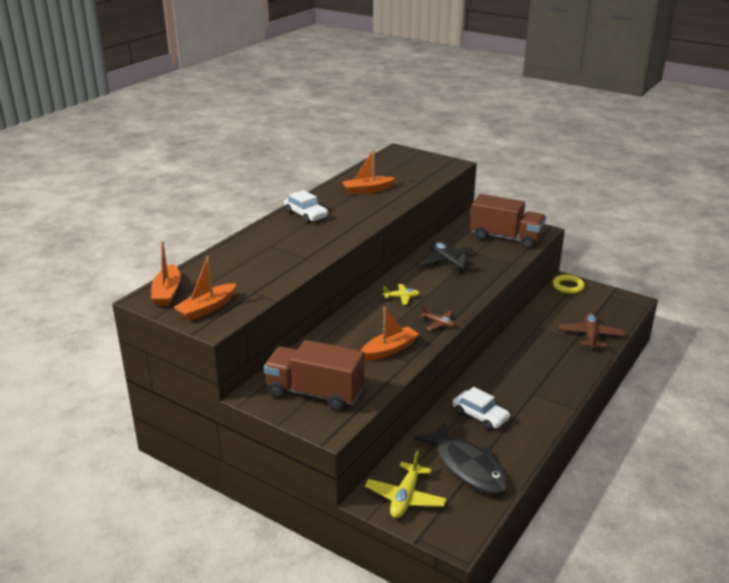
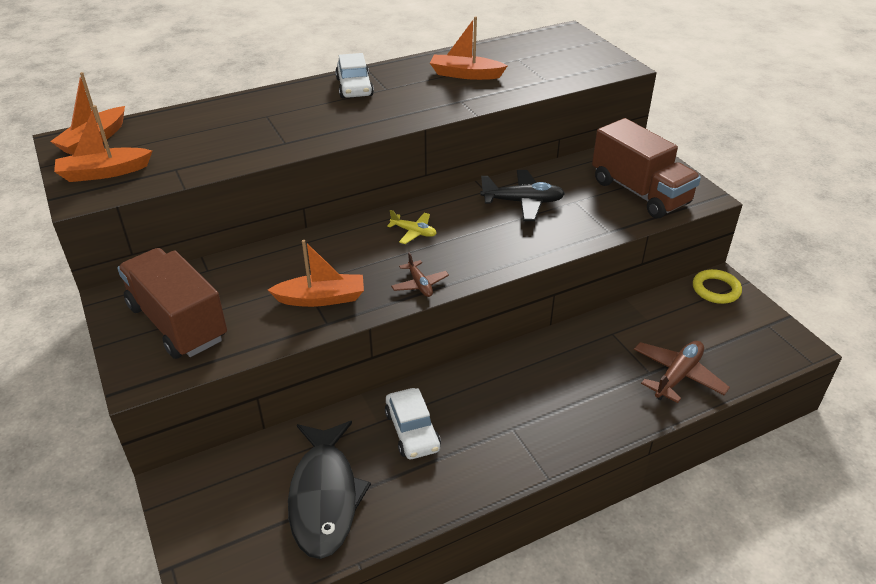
camera: 30 degrees right, 10 degrees up
(405, 497) = (214, 502): yellow plane -> none
(447, 262) = (523, 202): black plane -> black plane turned 90 degrees clockwise

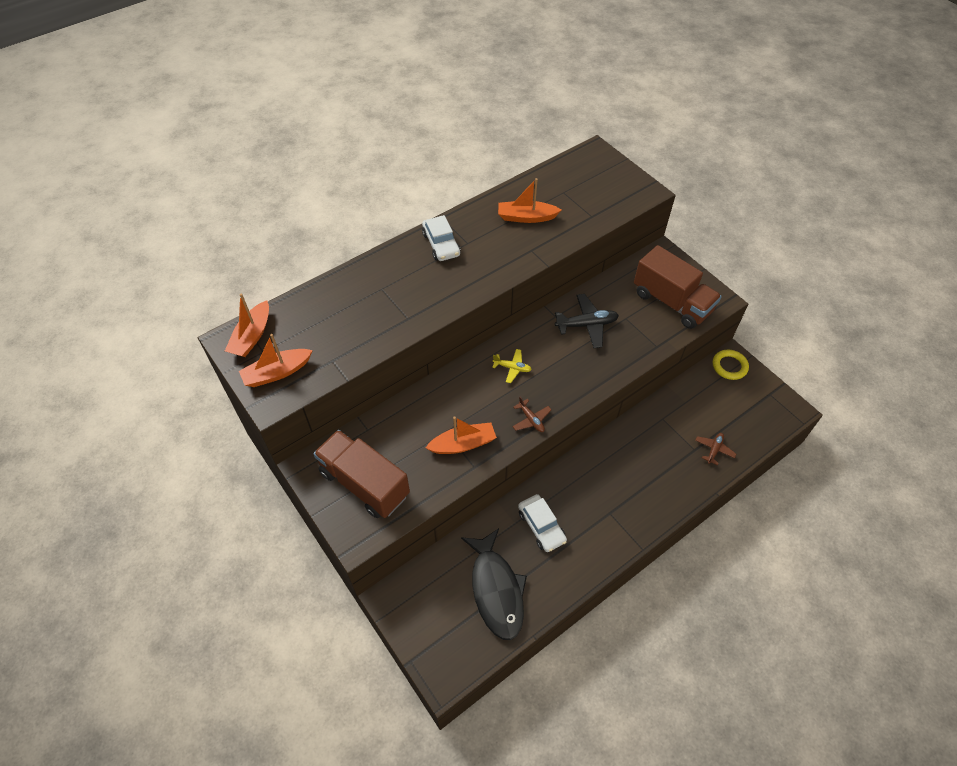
camera: 10 degrees left, 15 degrees up
(677, 376) = (714, 450): brown plane -> brown plane, size x0.59

